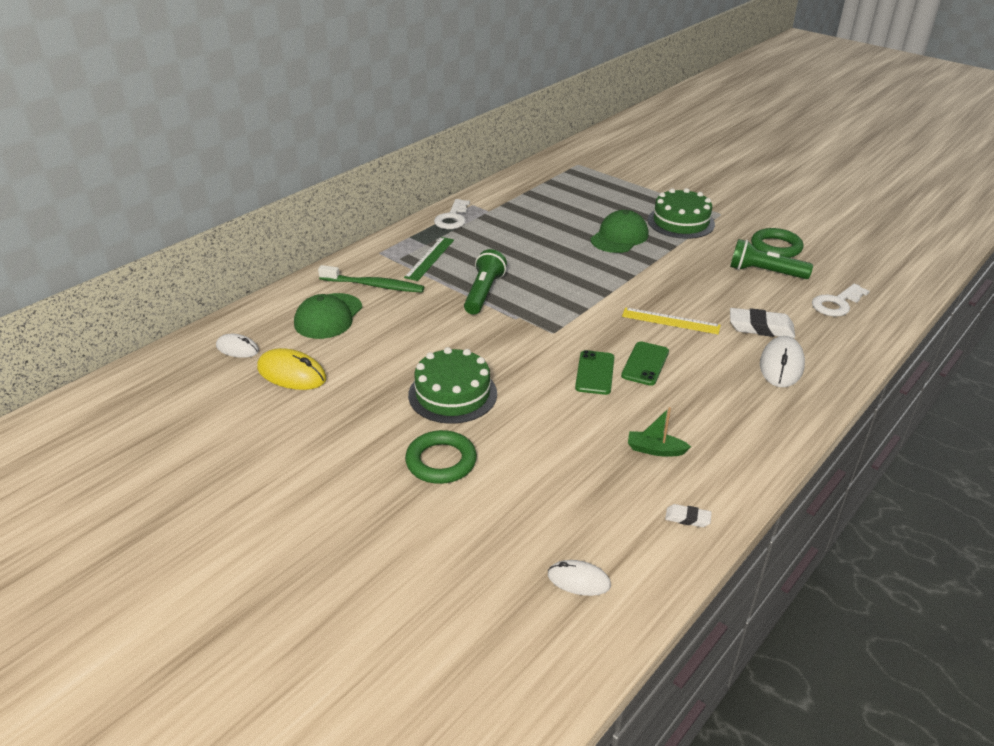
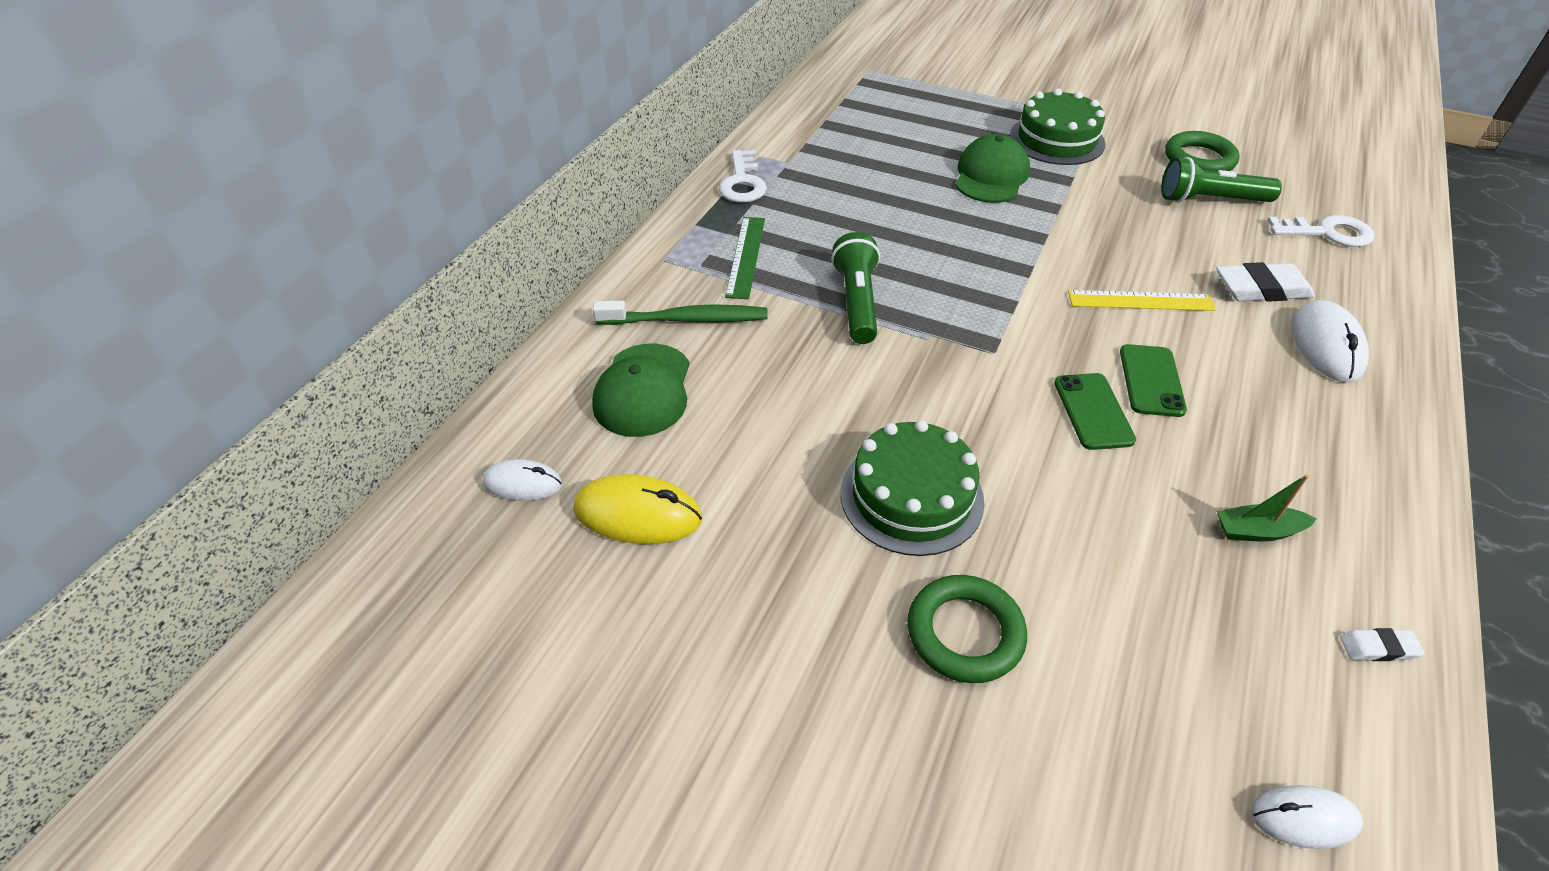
camera: 15 degrees left, 10 degrees up
(836, 303) = (1328, 233): white key -> white key turned 120 degrees counterclockwise

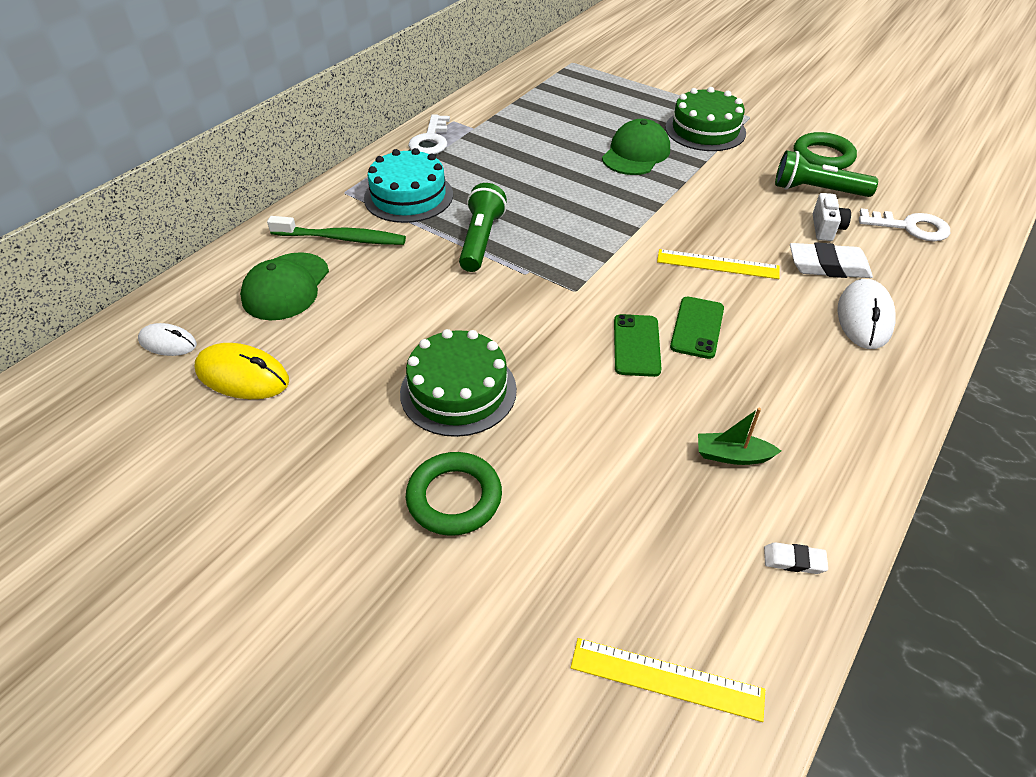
camera: 10 degrees right, 0 degrees up
(746, 256) = (408, 196): green ruler -> turquoise cake
(1239, 244) = (826, 228): none -> white camera
(1304, 818) = (666, 679): white mouse -> yellow ruler

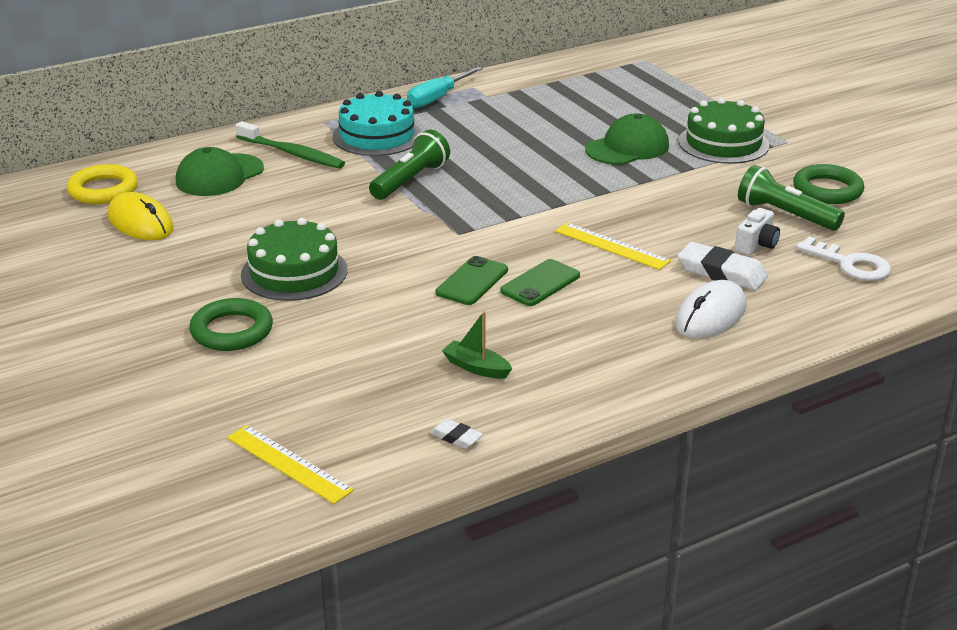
camera: 25 degrees right, 15 degrees down
(168, 343) = (103, 190): white mouse -> yellow ring
(430, 140) = (437, 98): white key -> turquoise screwdriver

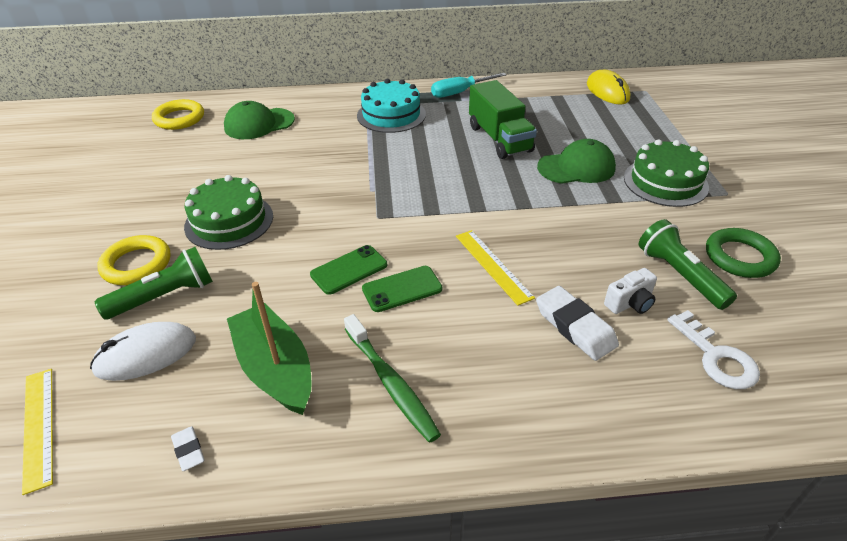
camera: 25 degrees right, 10 degrees up
(140, 223) = (175, 150): yellow mouse -> yellow mouse (607, 91)
(232, 331) = (136, 264): green ring -> yellow ring
(292, 153) = (322, 117): green toothbrush -> green toothbrush (391, 383)
(410, 180) = (382, 158): green flashlight -> green flashlight (165, 296)
(476, 368) = (275, 369): green boat -> green boat, size x1.99
(524, 137) = (499, 139): none -> green truck
(710, 315) = (530, 378): white mouse -> white mouse (146, 354)

